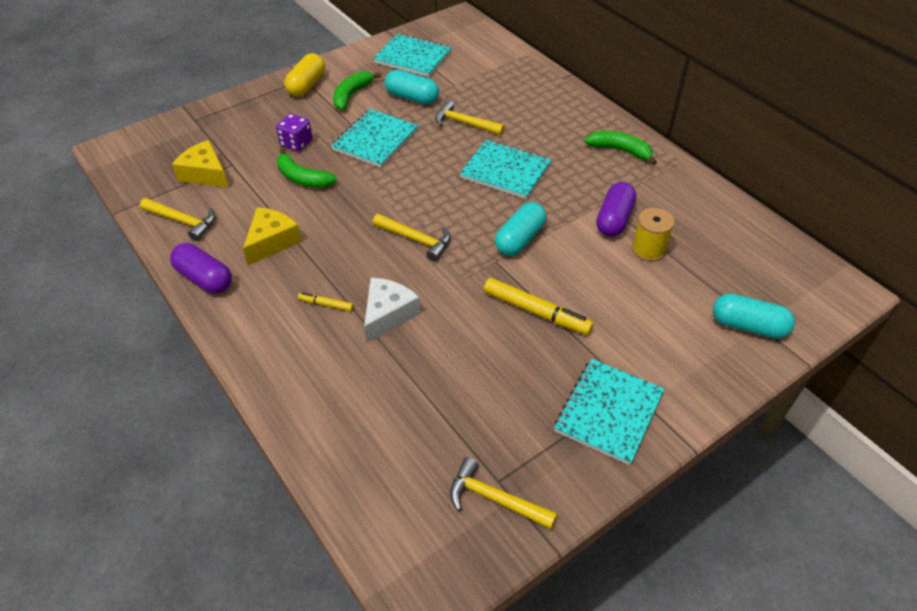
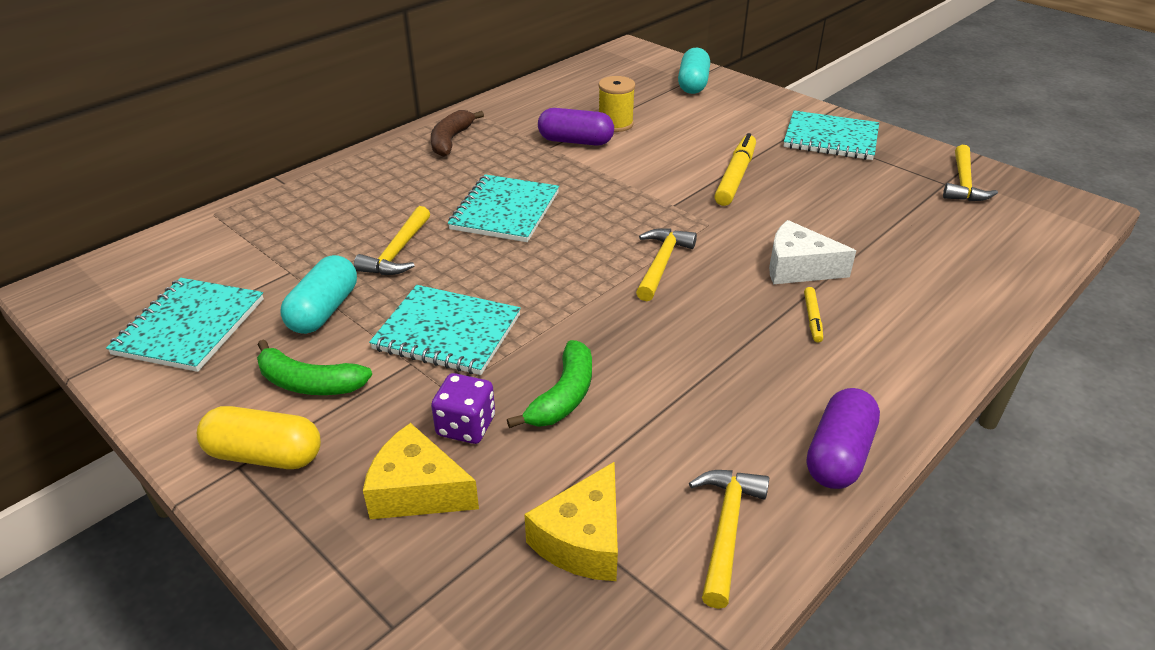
camera: 100 degrees left, 10 degrees down
(272, 242) = (724, 397): yellow cheese -> yellow cheese (417, 490)
(520, 239) = (630, 193): turquoise capsule -> none
(620, 150) = (451, 140): green banana -> brown banana

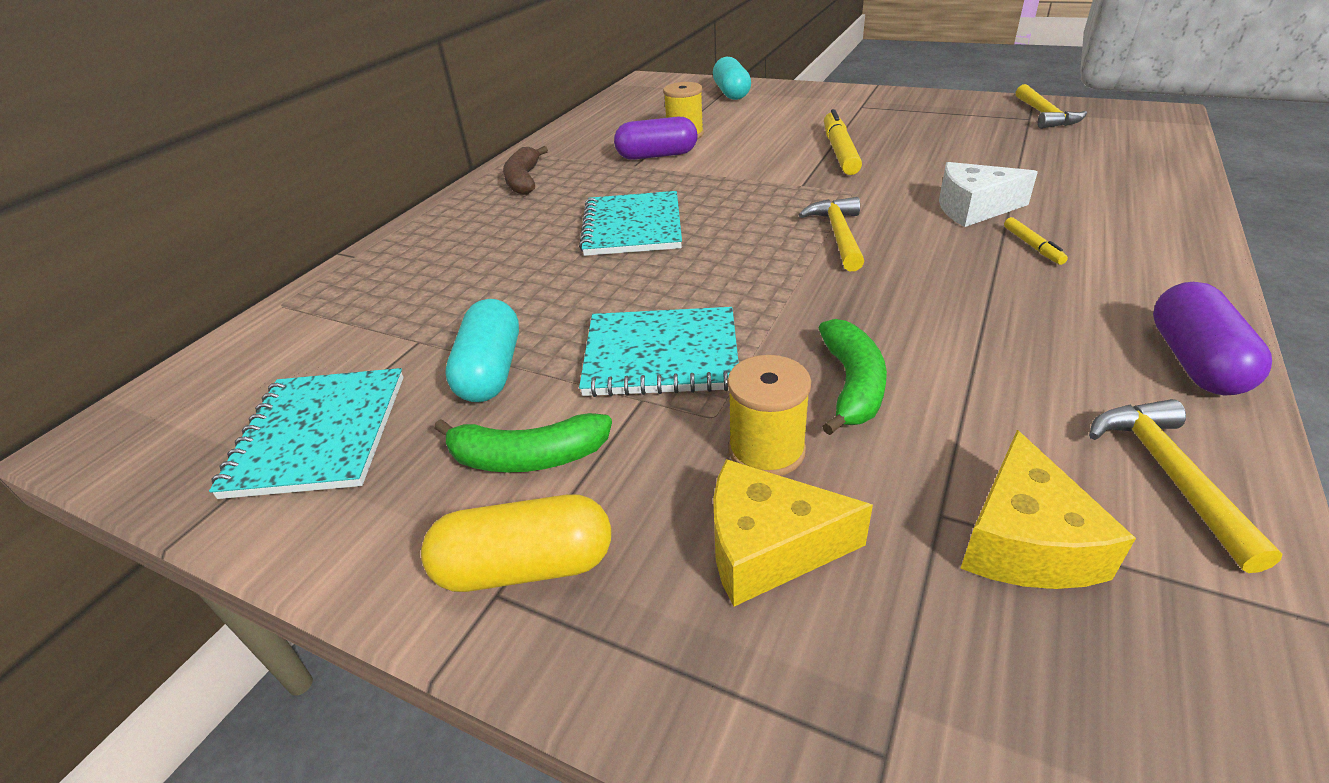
camera: 15 degrees left, 0 degrees up
(398, 252) = (540, 290): yellow hammer -> none
(466, 426) = (766, 450): purple dice -> yellow spool
(830, 138) = (896, 107): turquoise notebook -> none

